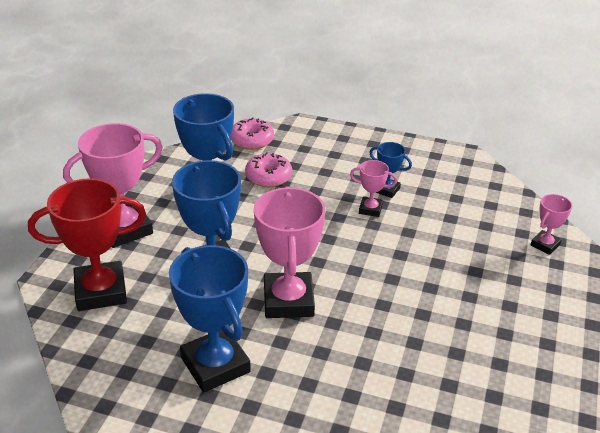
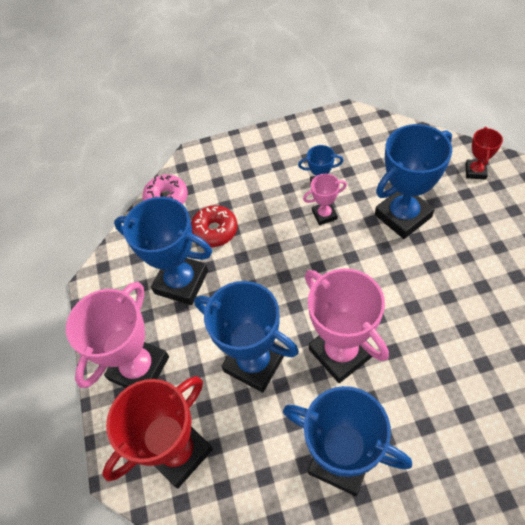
camera: 25 degrees left, 20 degrees up
(268, 177) = (215, 231): pink donut -> red donut
(440, 242) = (403, 216): none -> blue trophy
(545, 245) = (475, 171): pink trophy -> red trophy

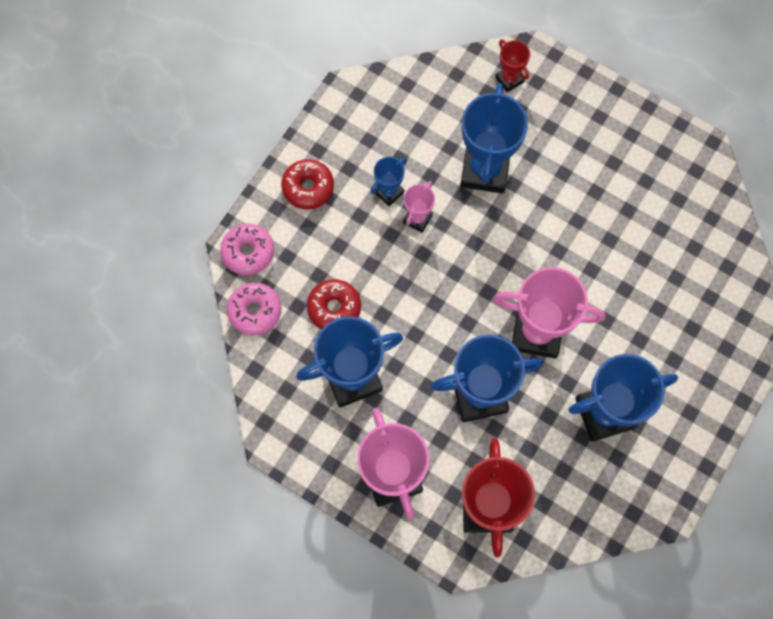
camera: 50 degrees left, 15 degrees up
(198, 164) = (248, 252): none -> pink donut
(271, 152) = (308, 187): none -> red donut

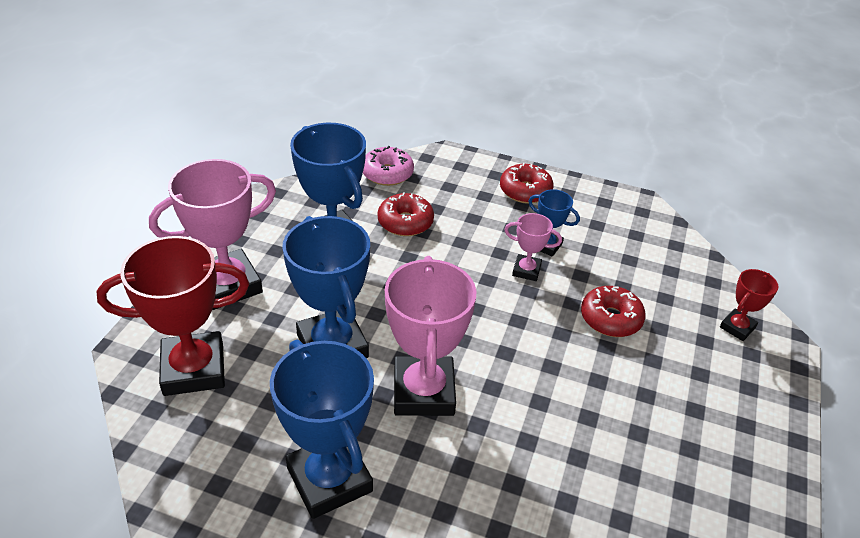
camera: 75 degrees right, 30 degrees down
(248, 252) = (444, 163): pink donut -> none
(484, 170) = (610, 319): blue trophy -> red donut

